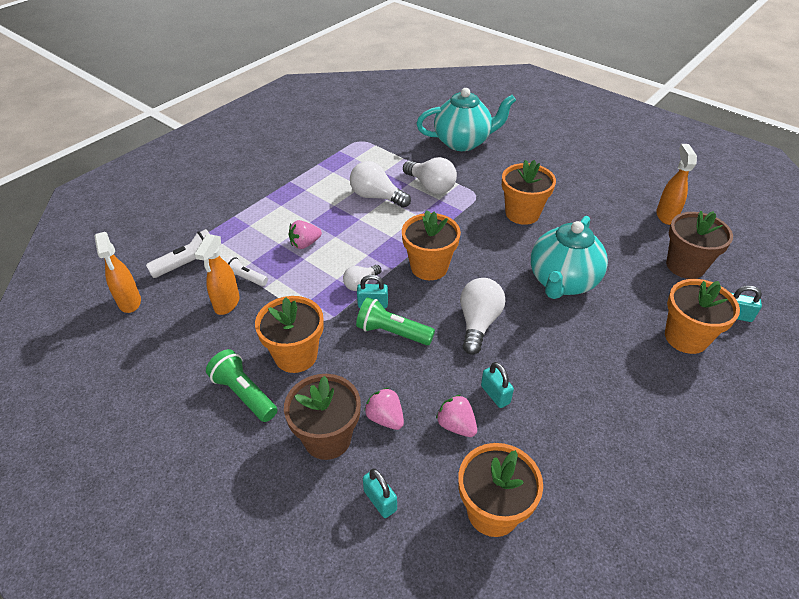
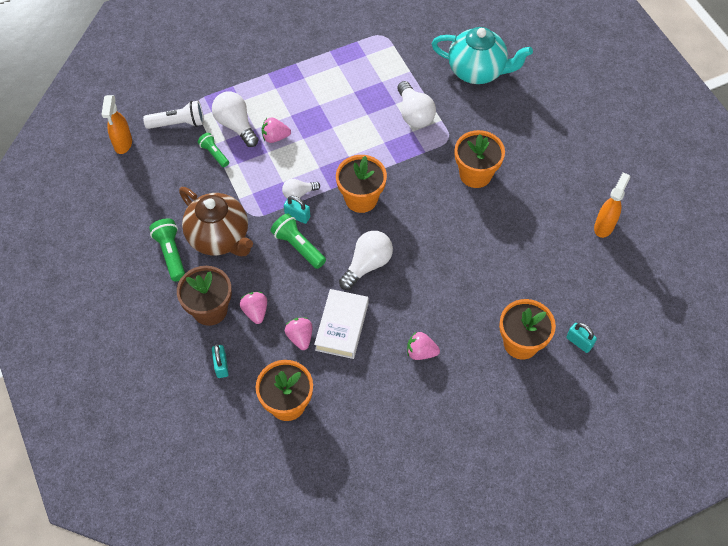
camera: 25 degrees right, 15 degrees up
(226, 304) = (190, 173): orange spray bottle -> none
(245, 278) = (214, 154): white flashlight -> green flashlight
(296, 356) = (219, 238): orange flower pot -> brown teapot
(376, 197) = (360, 108): white light bulb -> white light bulb (236, 125)
(495, 394) = (342, 326): turquoise padlock -> white book
(562, 282) = (460, 255): turquoise teapot -> none
(598, 386) = (421, 352): none -> pink strawberry
(685, 266) = (577, 281): brown flower pot -> none

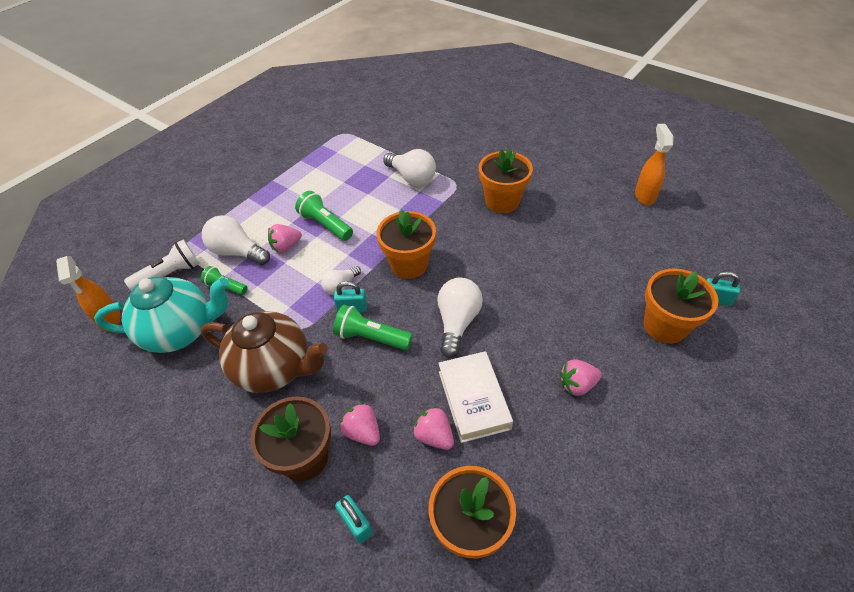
camera: 25 degrees left, 10 degrees down
(171, 254) = (221, 413): green flashlight -> green flashlight (325, 225)
(477, 71) = (444, 129): turquoise teapot -> turquoise teapot (181, 331)

